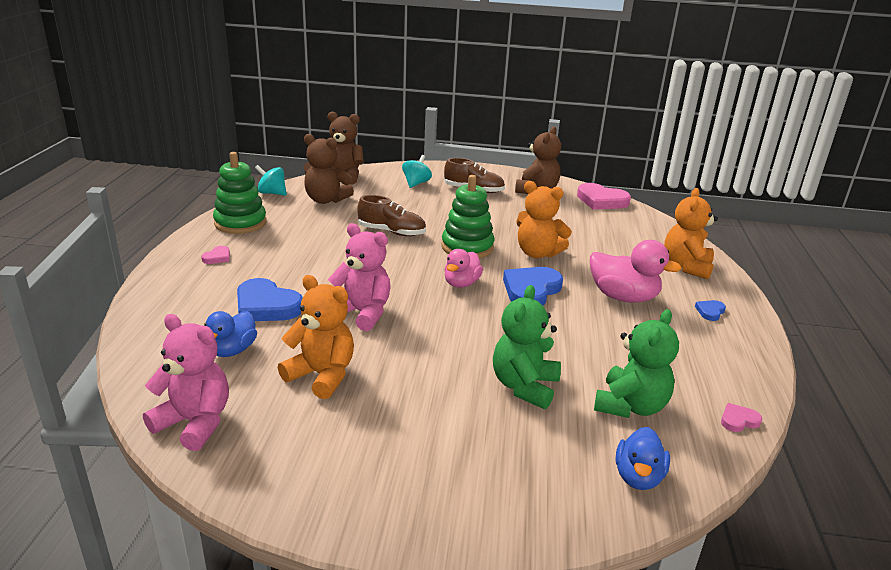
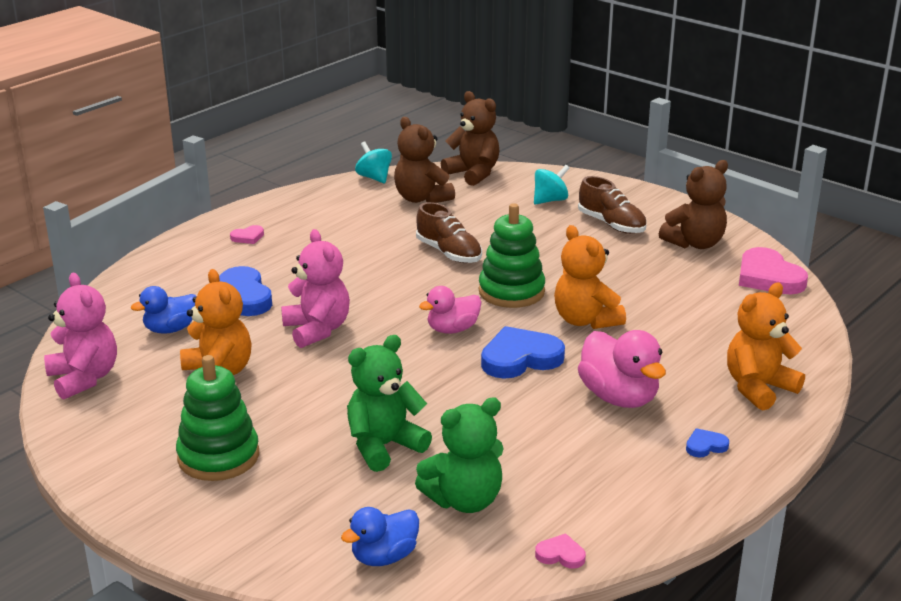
camera: 35 degrees right, 0 degrees up
(240, 223) = (306, 205): green stacking toy -> green stacking toy (218, 456)

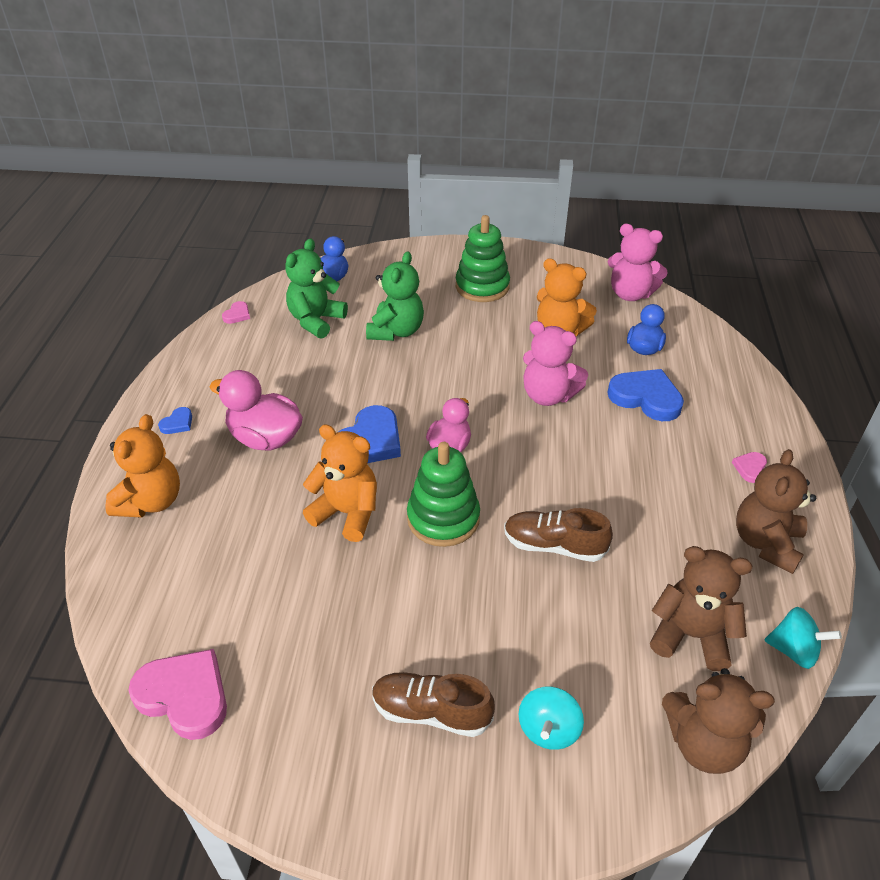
camera: 145 degrees right, 15 degrees up
(560, 555) = (237, 315): pink heart -> pink heart turned 45 degrees counterclockwise
(695, 243) = (303, 726): brown teddy bear -> brown teddy bear (766, 543)

